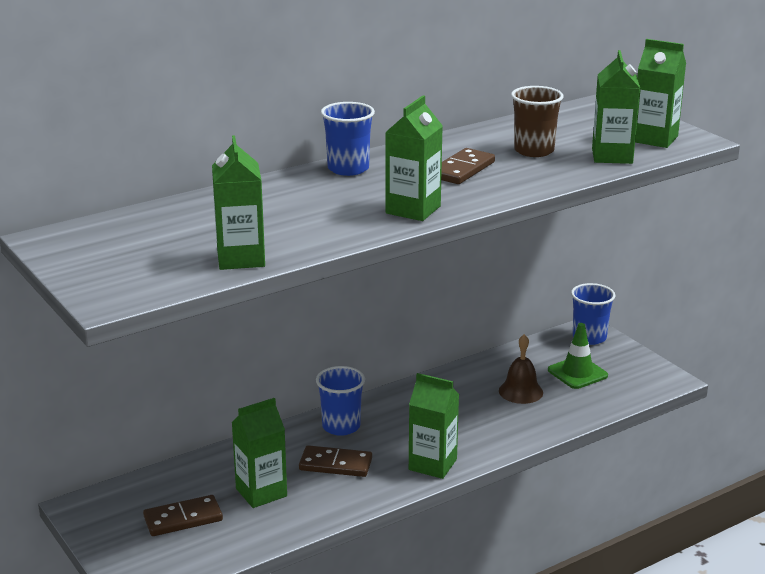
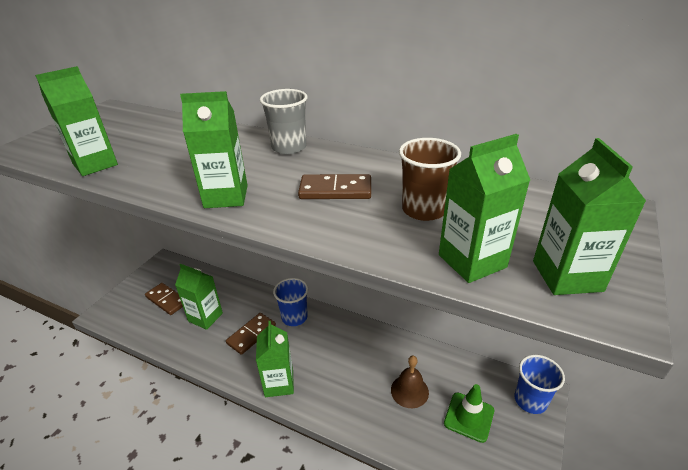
camera: 60 degrees right, 10 degrees up
(335, 464) = (251, 334): brown domino -> brown domino turned 60 degrees clockwise
(348, 169) = (289, 147): blue cup -> grey cup

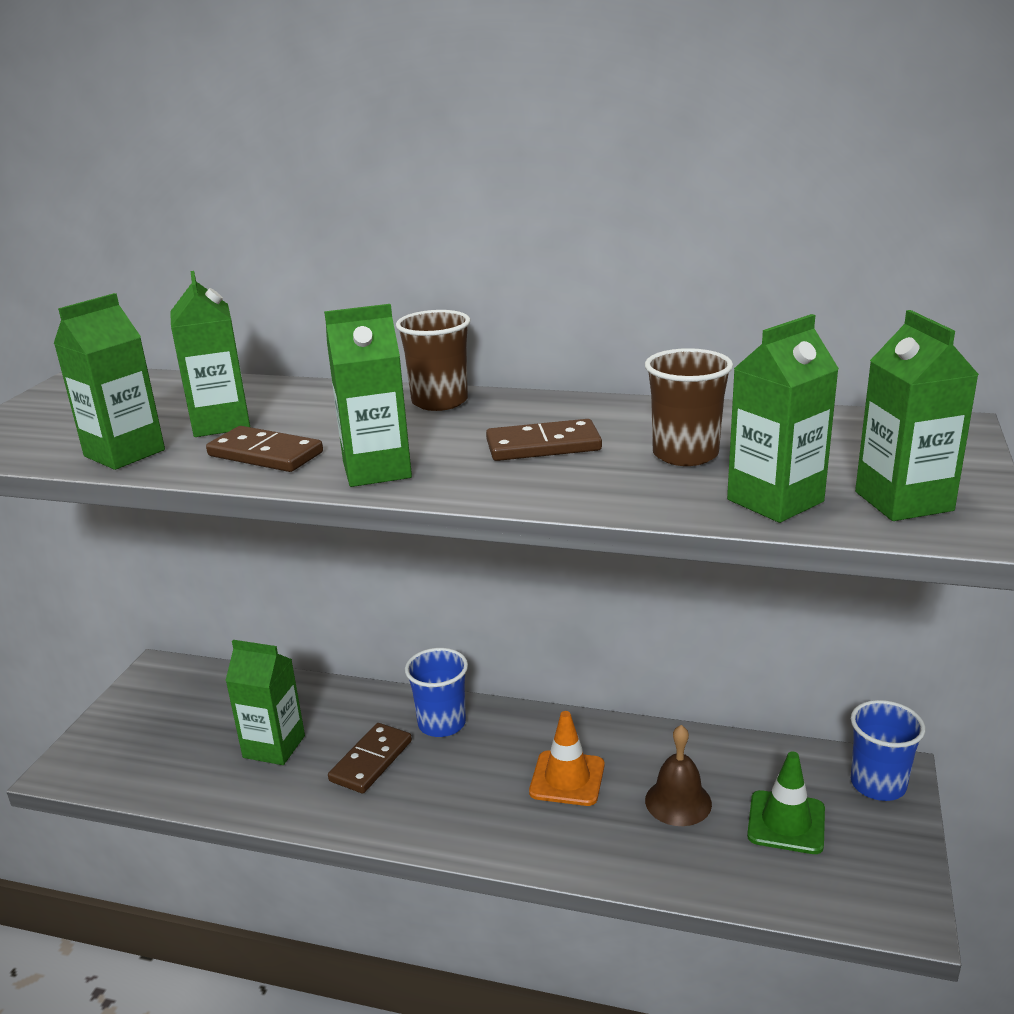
camera: 10 degrees left, 10 degrees down
(167, 300) = (188, 730): brown domino -> brown domino (265, 454)
(279, 383) = (447, 826): green carton -> green carton (221, 423)
(289, 147) = (439, 402): grey cup -> brown cup
(351, 364) = (567, 778): none -> orange traffic cone

